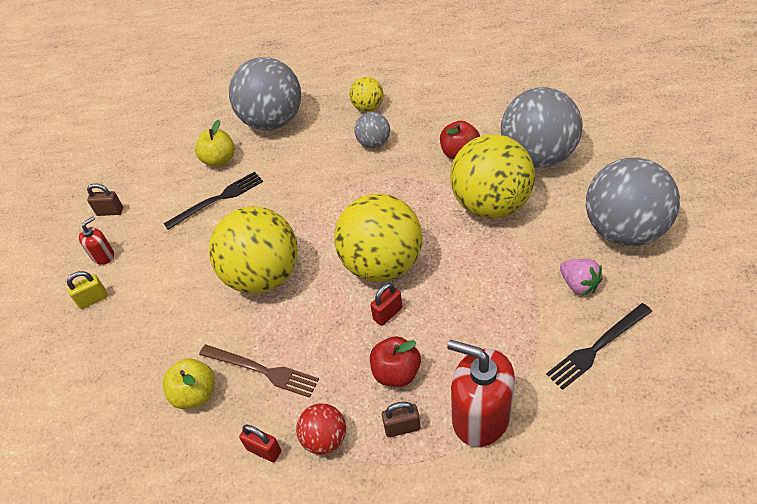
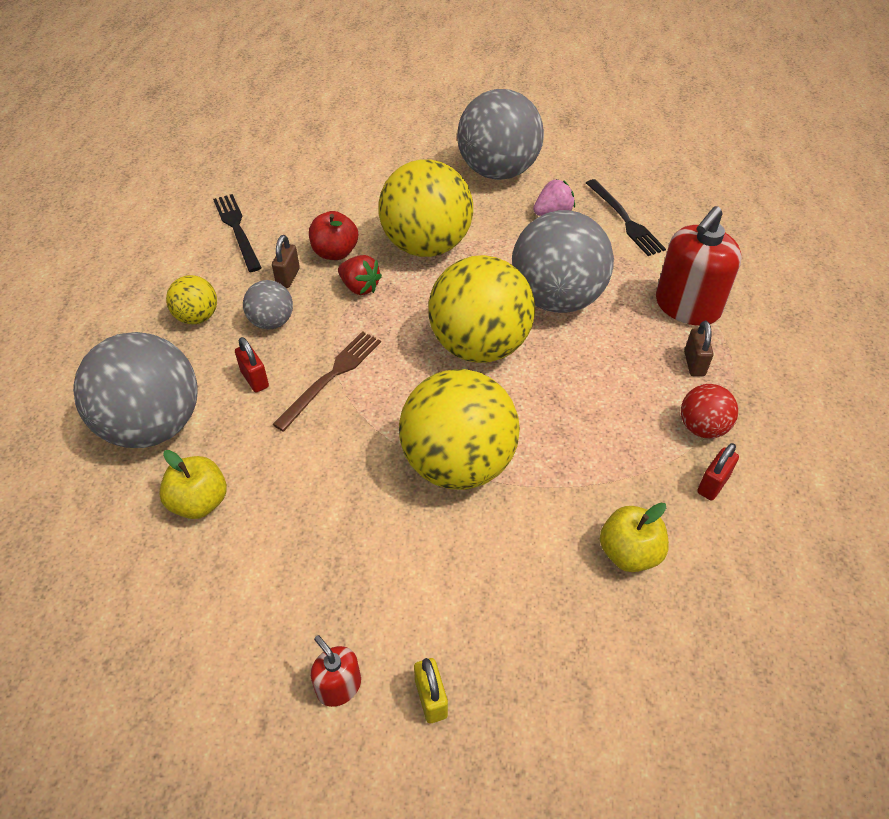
camera: 85 degrees left, 0 degrees up
(110, 211) = (236, 678): brown padlock -> brown padlock (288, 277)
(217, 199) = (288, 509): black fork -> black fork (237, 230)
(262, 370) = (606, 477): brown fork -> brown fork (331, 377)
(387, 314) = (551, 352): red padlock -> red padlock (255, 379)
(396, 372) = (629, 357): red apple -> none
(425, 178) = (360, 287): none -> red strawberry
(537, 156) = (373, 199): grey ball -> grey ball (556, 299)

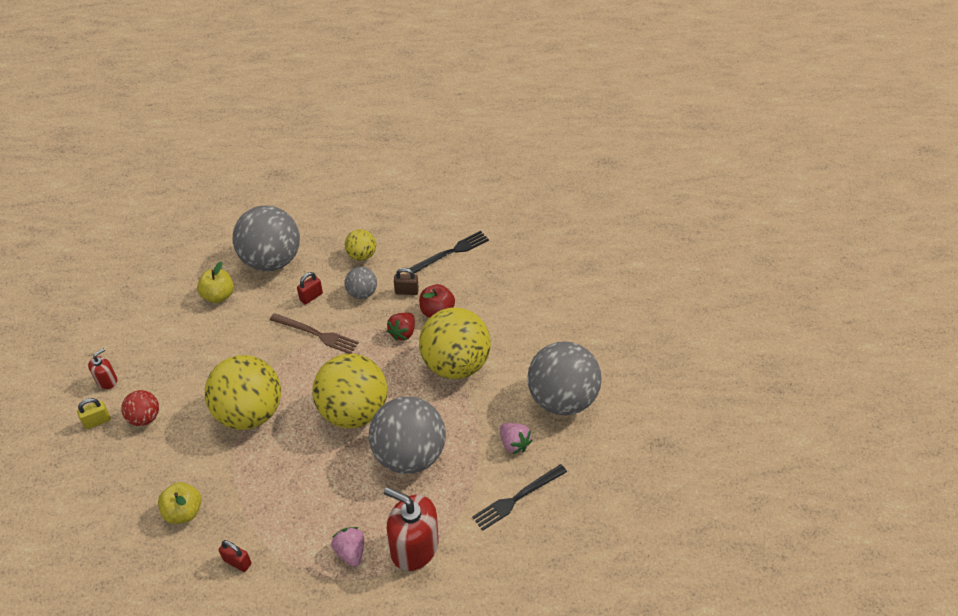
camera: 80 degrees right, 0 degrees up
(694, 363) = (350, 551): brown padlock -> pink strawberry
(702, 427) = (287, 556): red ball -> red ball (145, 417)

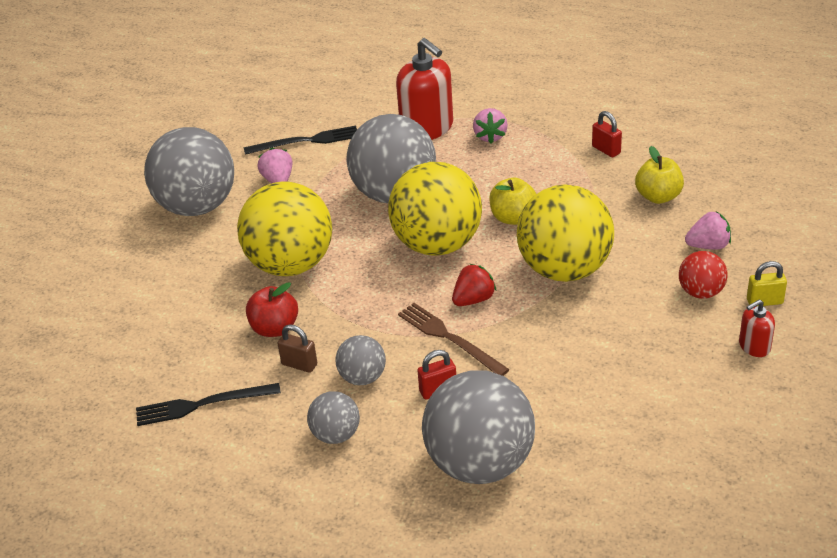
camera: 155 degrees left, 10 degrees down
(139, 465) = (708, 246): none -> pink strawberry
(218, 295) = (578, 427): yellow apple -> yellow apple (513, 217)
(361, 255) = (336, 435): yellow ball -> grey ball
(403, 332) = (334, 313): red strawberry -> red strawberry (473, 299)

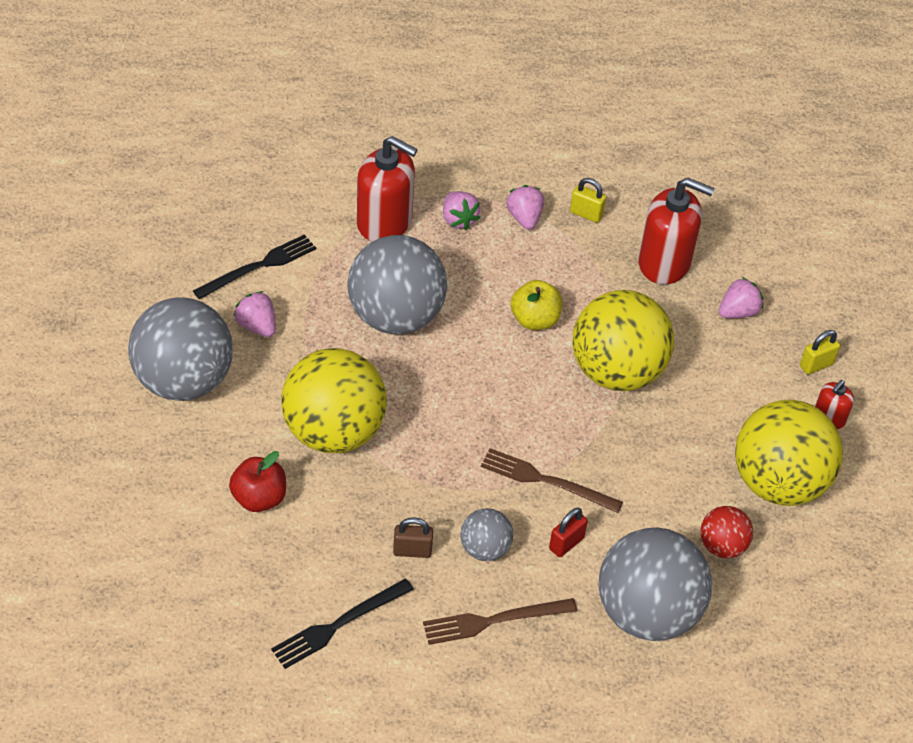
camera: 30 degrees left, 10 degrees up
(274, 328) = (362, 515): red apple -> red apple (259, 498)
(336, 435) = (494, 621): grey ball -> brown fork
(437, 244) = (475, 371): yellow ball -> yellow ball (778, 483)
(473, 299) = (546, 429): red strawberry -> none
(548, 144) = (524, 218): none -> pink strawberry
(606, 150) = (586, 214): red padlock -> yellow padlock
(658, 196) = (664, 262): yellow apple -> red soap dispenser
(701, 292) = (755, 368): red ball -> red ball (722, 546)

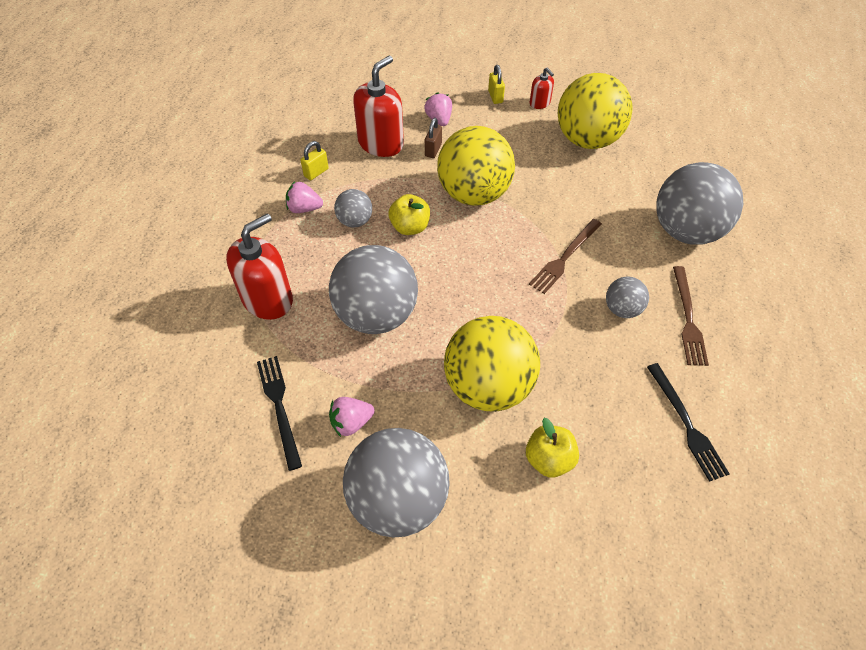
camera: 70 degrees left, 5 degrees up
(259, 498) = (549, 459): red apple -> yellow apple
(412, 551) = (618, 356): brown padlock -> brown padlock (433, 150)
(458, 220) = (288, 249): pink strawberry -> none
(523, 267) = (355, 221): none -> grey ball
(566, 543) = (623, 260): red padlock -> none
(722, 546) = (635, 179): red ball -> none

